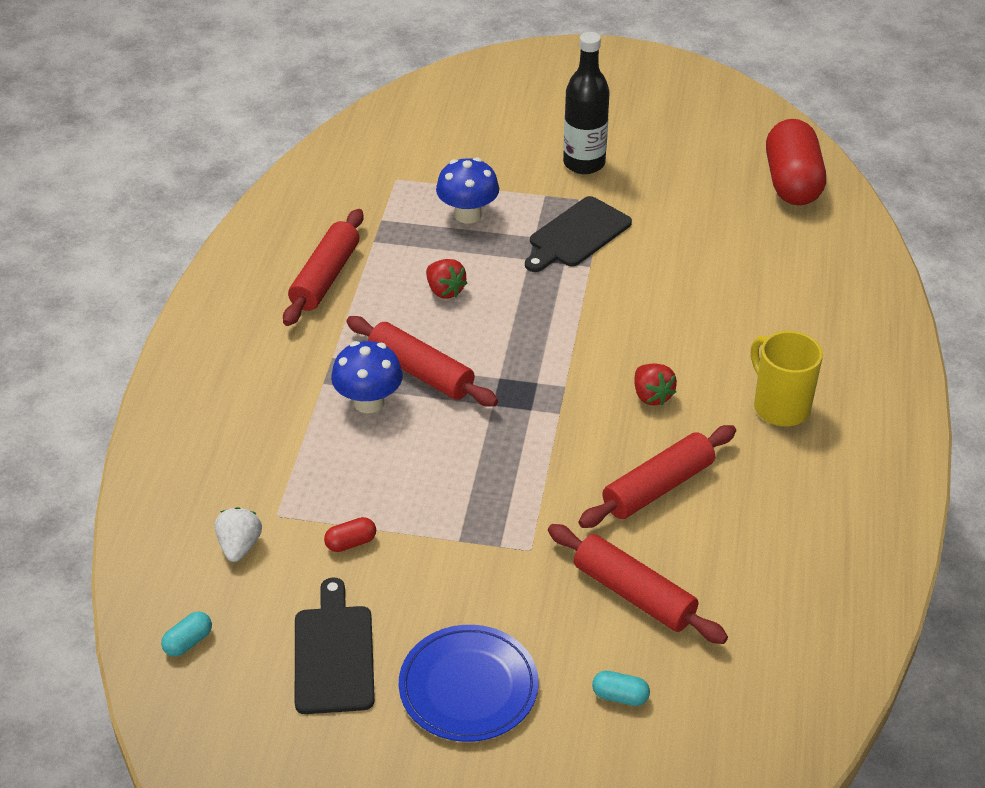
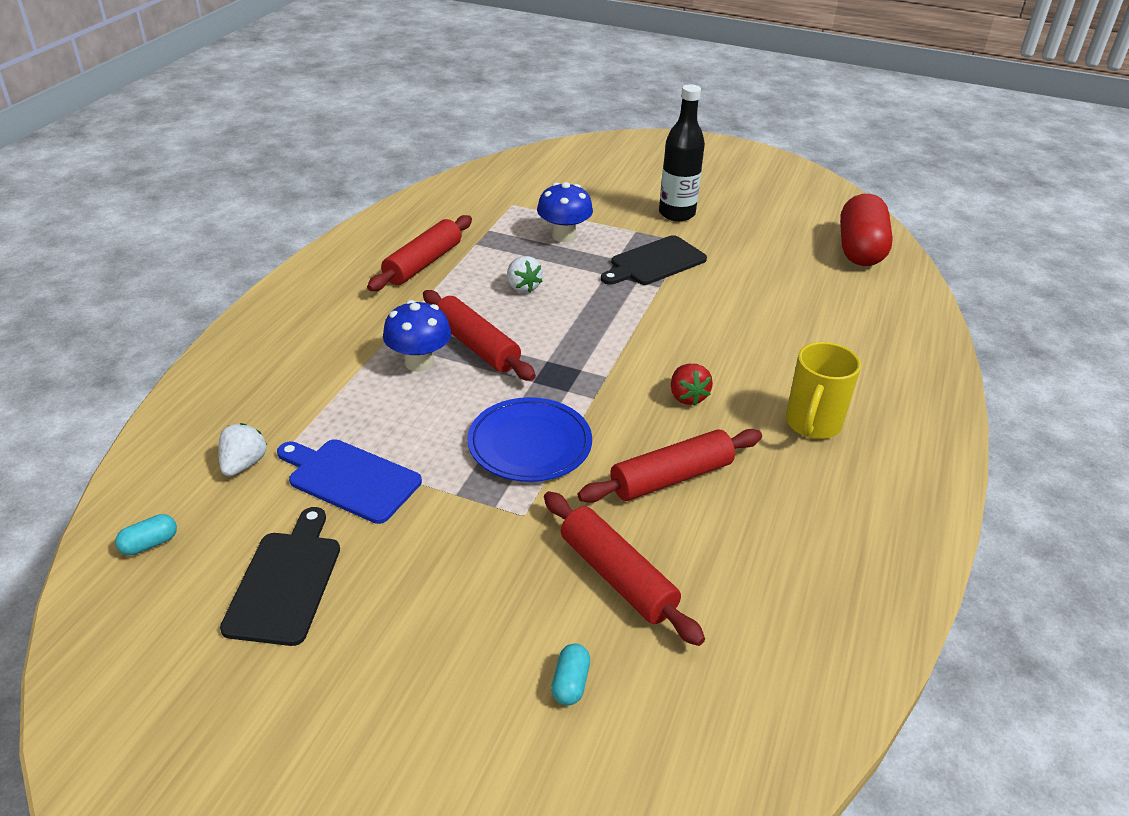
camera: 10 degrees right, 5 degrees down
(351, 543) = (350, 479): red capsule -> blue cutting board
(445, 290) = (523, 287): red strawberry -> white strawberry
(468, 687) = (409, 642): blue plate -> blue plate (530, 444)
(620, 696) = (570, 683): turquoise capsule -> turquoise capsule turned 75 degrees clockwise
(779, 406) = (812, 424): yellow mug -> yellow mug turned 135 degrees counterclockwise

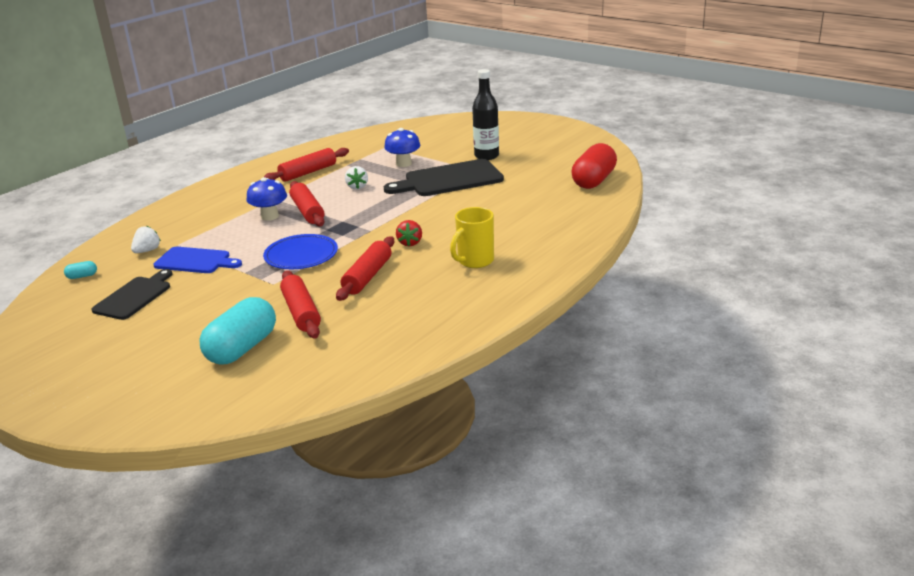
camera: 20 degrees right, 10 degrees down
(350, 479) = (195, 261): blue cutting board -> blue cutting board turned 150 degrees clockwise
(570, 683) = (242, 348): turquoise capsule -> turquoise capsule, size x2.49
(654, 262) = (449, 179): black cutting board -> black cutting board, size x1.56
(671, 478) = (367, 276): red rolling pin -> red rolling pin turned 60 degrees counterclockwise

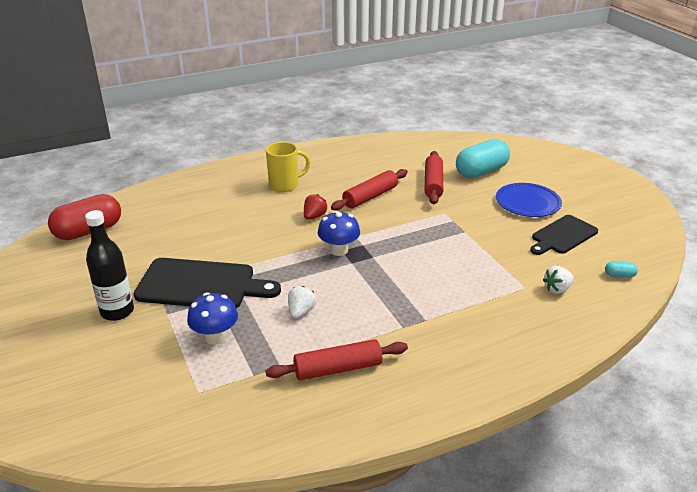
camera: 155 degrees left, 5 degrees up
(195, 261) = (507, 258): blue cutting board -> none
(270, 216) = (419, 296): blue mushroom -> blue mushroom (339, 250)
(301, 255) = (410, 233): blue plate -> blue plate (527, 203)
(307, 211) = (377, 289): red rolling pin -> none

